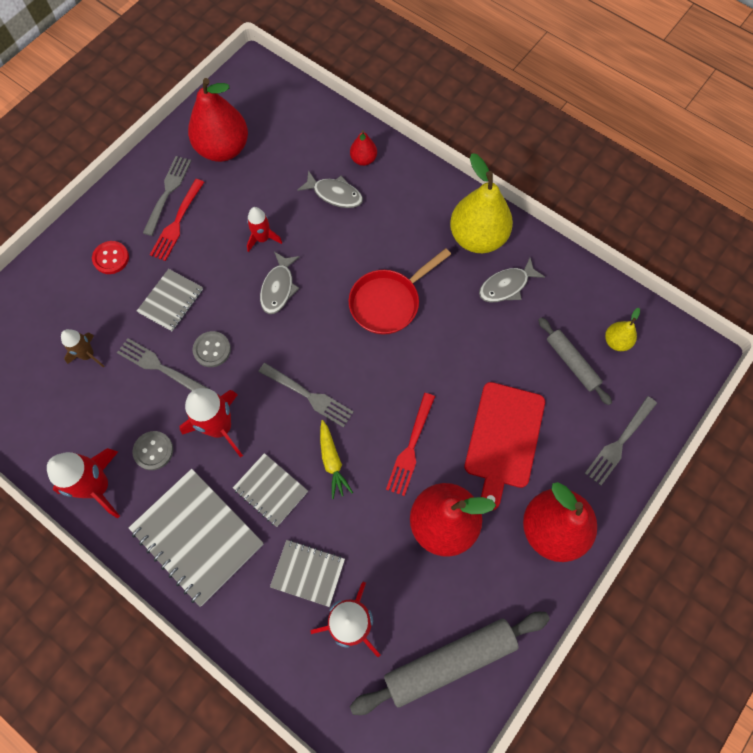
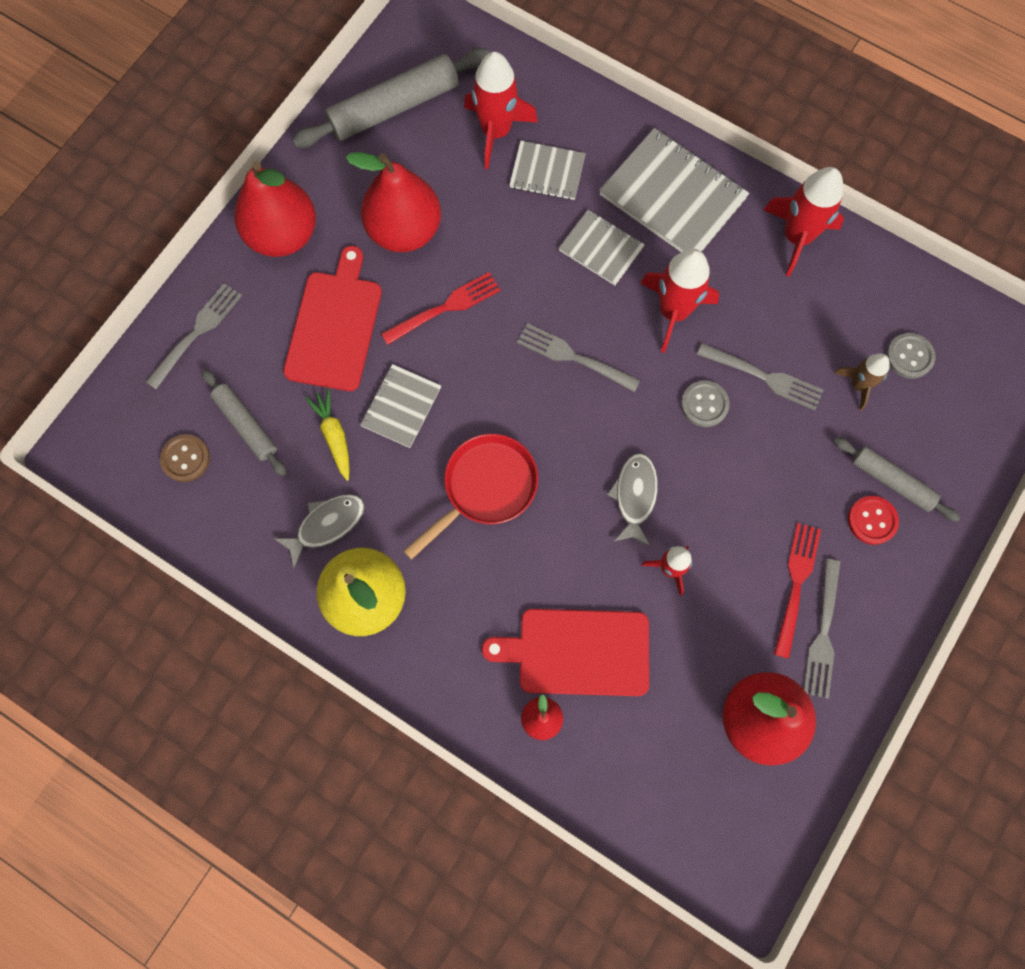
camera: 175 degrees right, 5 degrees up
(87, 283) = (891, 481): none -> grey rolling pin
(153, 451) = (745, 279): grey button -> grey button (909, 356)
(171, 301) = (773, 465): grey notebook -> grey notebook (401, 407)
(332, 461) = (535, 284): yellow carrot -> yellow carrot (334, 436)
(335, 194) = (577, 651): grey fish -> red cutting board
(411, 446) = (444, 308): red fork -> red fork turned 45 degrees clockwise
(616, 341) = (185, 458): yellow pear -> brown button

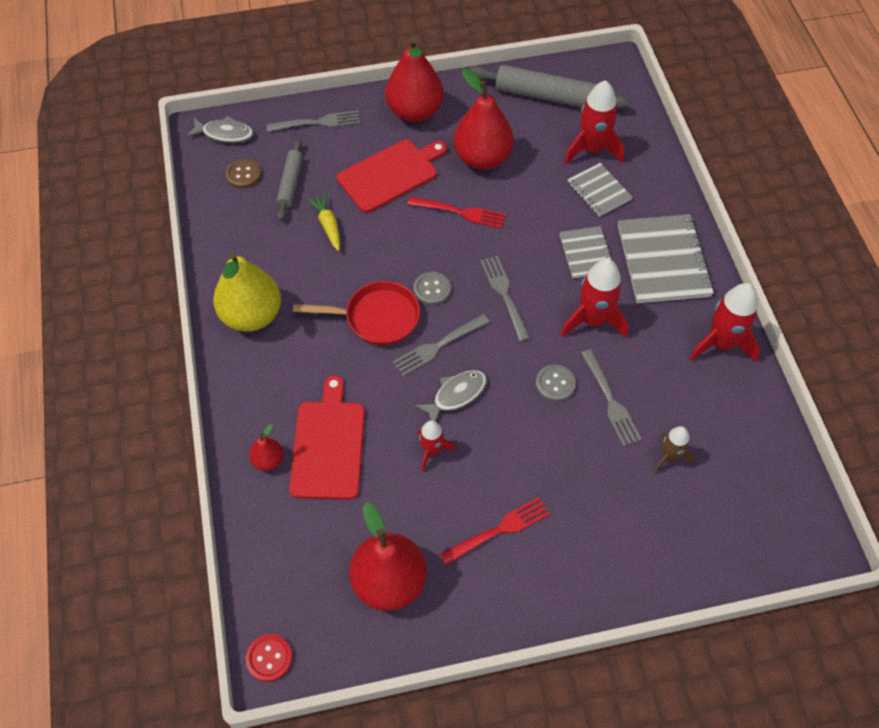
camera: 45 degrees right, 15 degrees down
(327, 525) = (274, 264): grey fish -> grey fish (225, 134)
(334, 436) = (328, 225): yellow carrot -> yellow carrot turned 45 degrees counterclockwise
(401, 407) = (379, 240): grey notebook -> none
(577, 651) = (328, 445): red cutting board -> red cutting board turned 45 degrees clockwise
(823, 632) = (484, 572): grey fork -> grey fork (438, 345)
(872, 520) = (590, 540): red button -> red button (269, 658)
(891, 481) = (628, 530): grey rolling pin -> none
(909, 356) = (723, 470): grey button -> grey button (432, 289)

